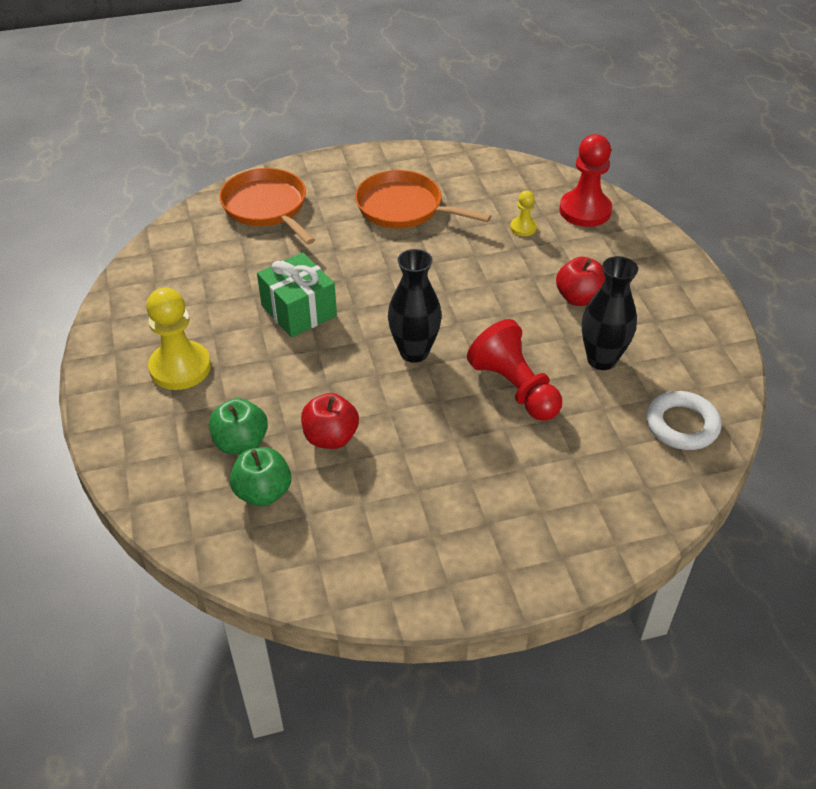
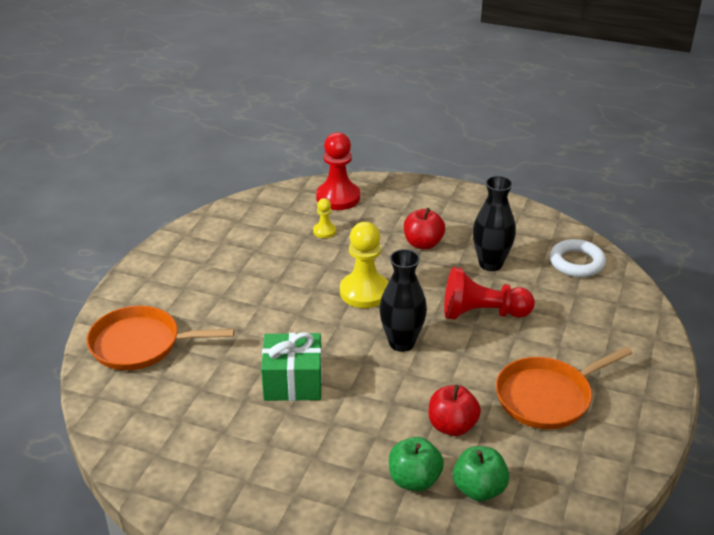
camera: 55 degrees left, 10 degrees down
(180, 367) = (290, 482): yellow pawn -> yellow pawn (364, 292)
(403, 208) = (234, 274): orange pan -> orange pan (547, 397)

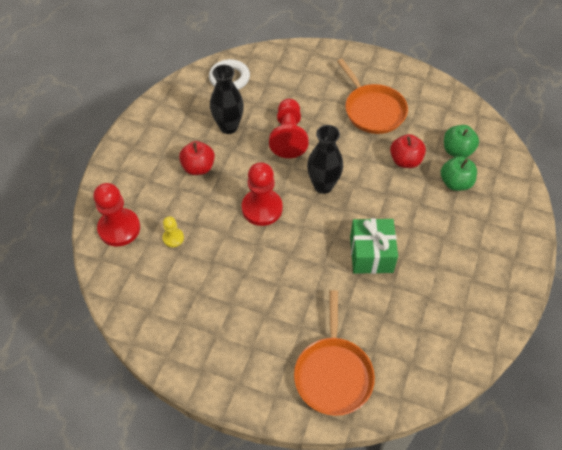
camera: 90 degrees left, 20 degrees up
(364, 292) = (262, 208): yellow pawn -> red pawn

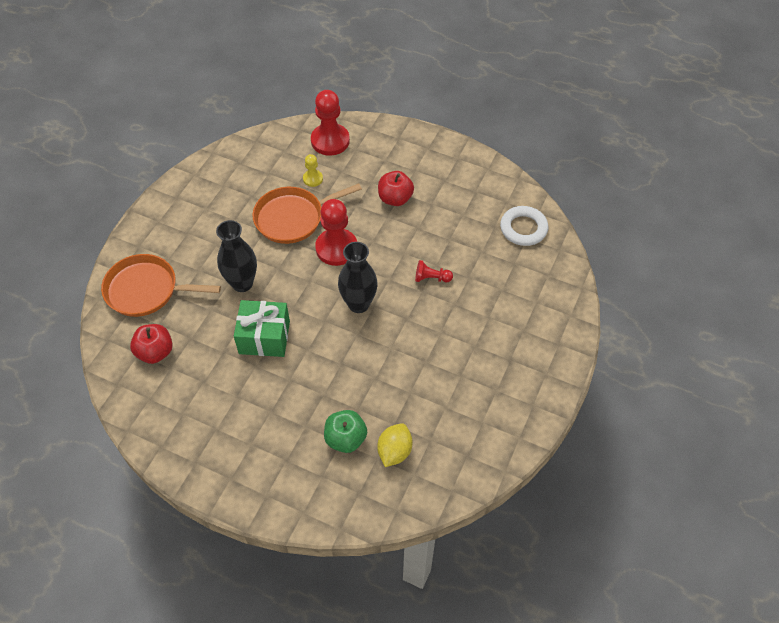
camera: 95 degrees right, 0 degrees up
(228, 127) = (449, 225): black vase -> black vase (242, 283)
(288, 136) = (431, 278): red pawn -> red pawn, size x0.50
(373, 110) = (467, 368): orange pan -> orange pan (292, 218)
(405, 161) = (384, 390): red apple -> red apple (155, 352)
(457, 151) = (394, 451): green apple -> yellow lemon

